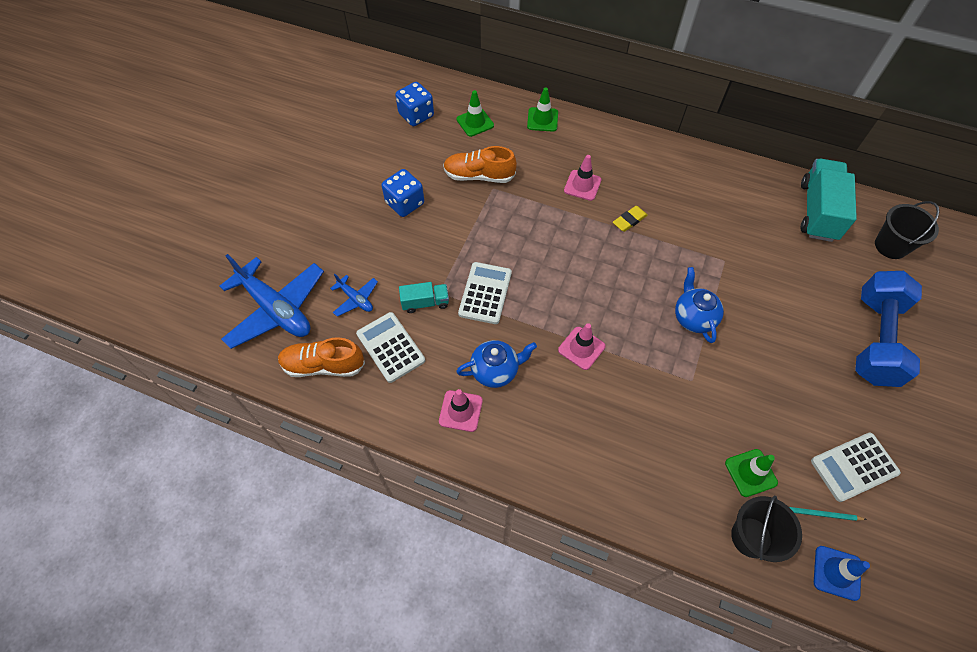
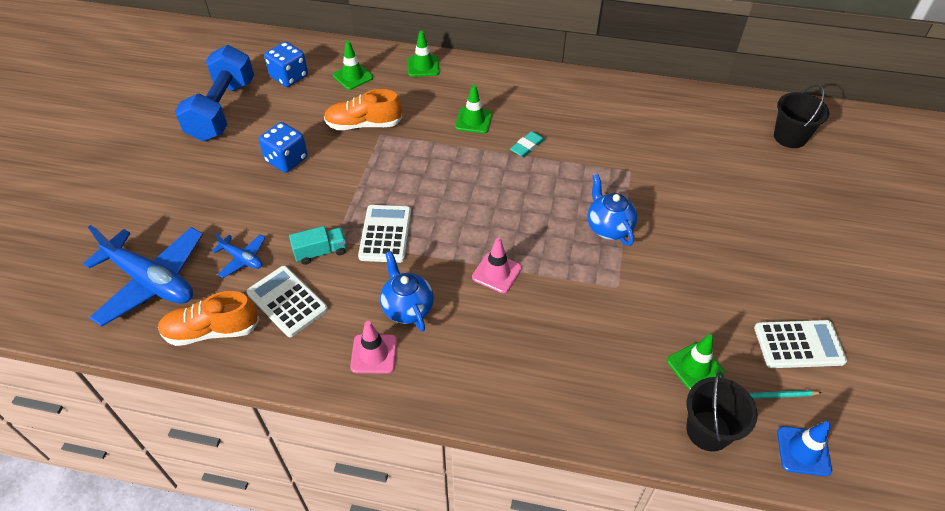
camera: 10 degrees left, 10 degrees down
(495, 371) = (407, 308): blue teapot -> blue teapot turned 90 degrees counterclockwise
(582, 185) = (473, 120): pink traffic cone -> green traffic cone
(629, 220) = (527, 146): yellow eraser -> turquoise eraser
(817, 211) = (713, 115): turquoise truck -> none
(854, 467) = (798, 344): white calculator -> white calculator turned 150 degrees counterclockwise
(874, 339) = (793, 222): blue dumbbell -> blue dumbbell (222, 110)

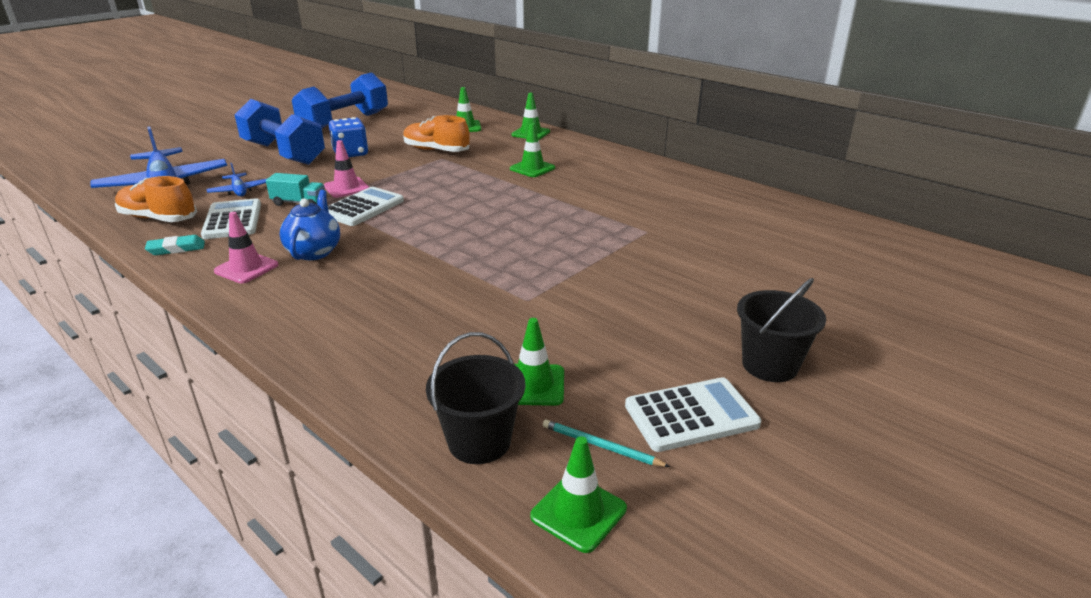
camera: 30 degrees right, 20 degrees down
(218, 185) = (284, 153): none -> blue dumbbell
(289, 77) = (416, 118): blue dice -> none
(496, 273) = (422, 255): pink traffic cone -> pink traffic cone (346, 188)
(527, 146) = (561, 193): turquoise eraser -> turquoise eraser (176, 249)
(608, 227) = (572, 259): blue teapot -> none
(790, 137) = (876, 256): black bucket -> black bucket (770, 365)
(798, 344) = (691, 415): white calculator -> white calculator turned 45 degrees counterclockwise
(803, 451) = (578, 512): blue traffic cone -> green traffic cone

